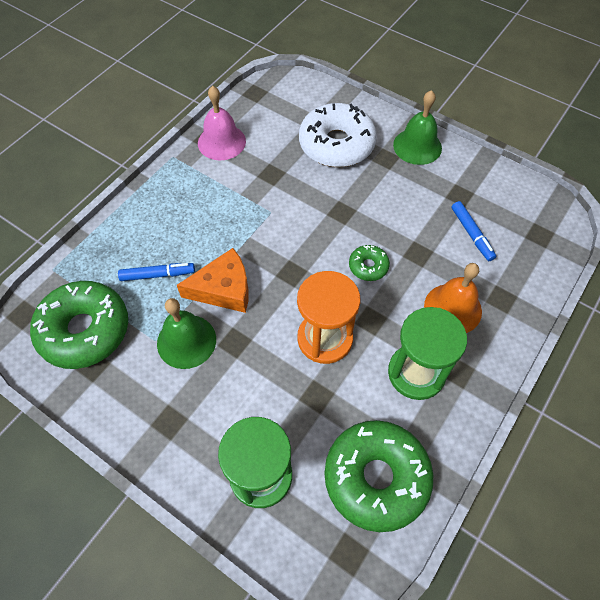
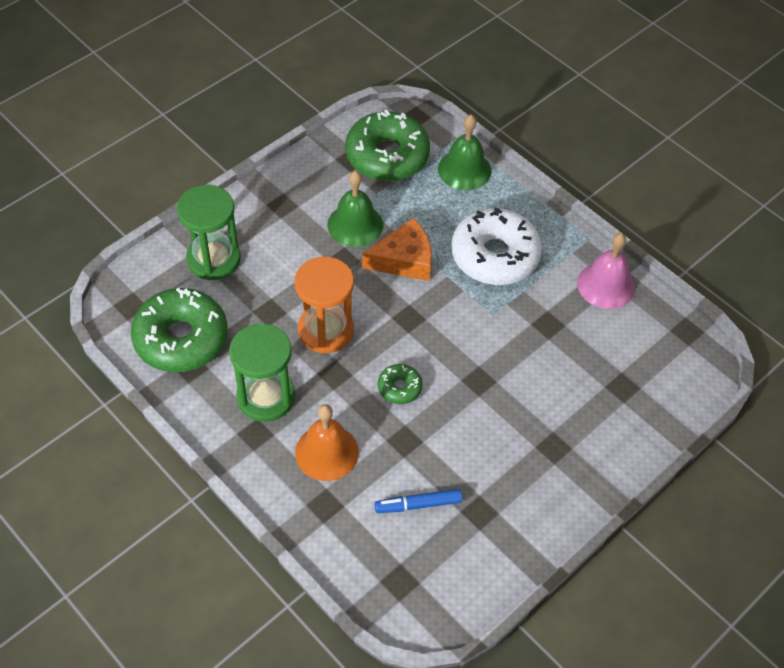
camera: 100 degrees right, 5 degrees down
(158, 275) = (434, 211): blue marker -> none
(223, 289) = (404, 259): orange cheese -> orange cheese turned 105 degrees counterclockwise
(336, 144) = (585, 399): white donut -> white donut (494, 256)
(417, 146) = (568, 488): green bell -> green bell (464, 169)

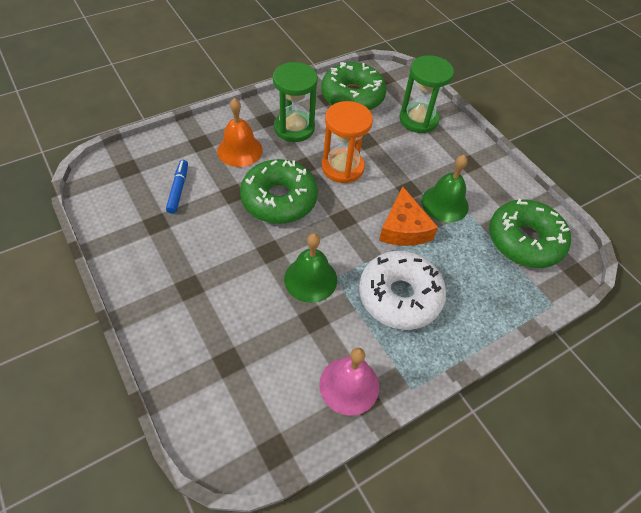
camera: 100 degrees right, 0 degrees up
(399, 388) = (279, 199): green donut -> green donut, size x2.16
(464, 169) = (508, 298): green bell -> green bell (310, 279)

